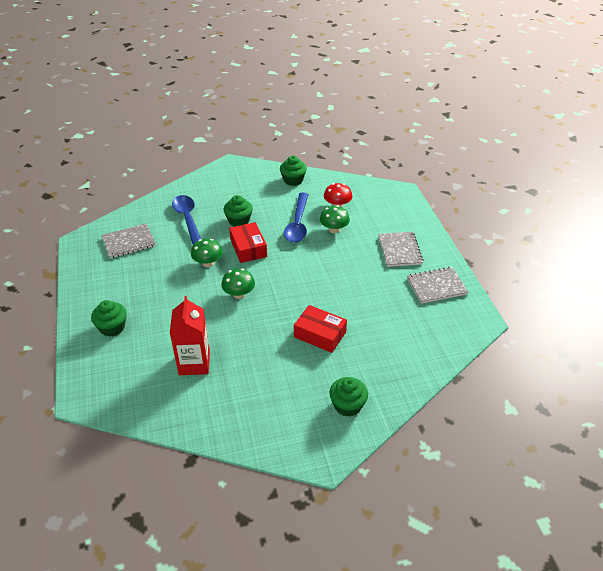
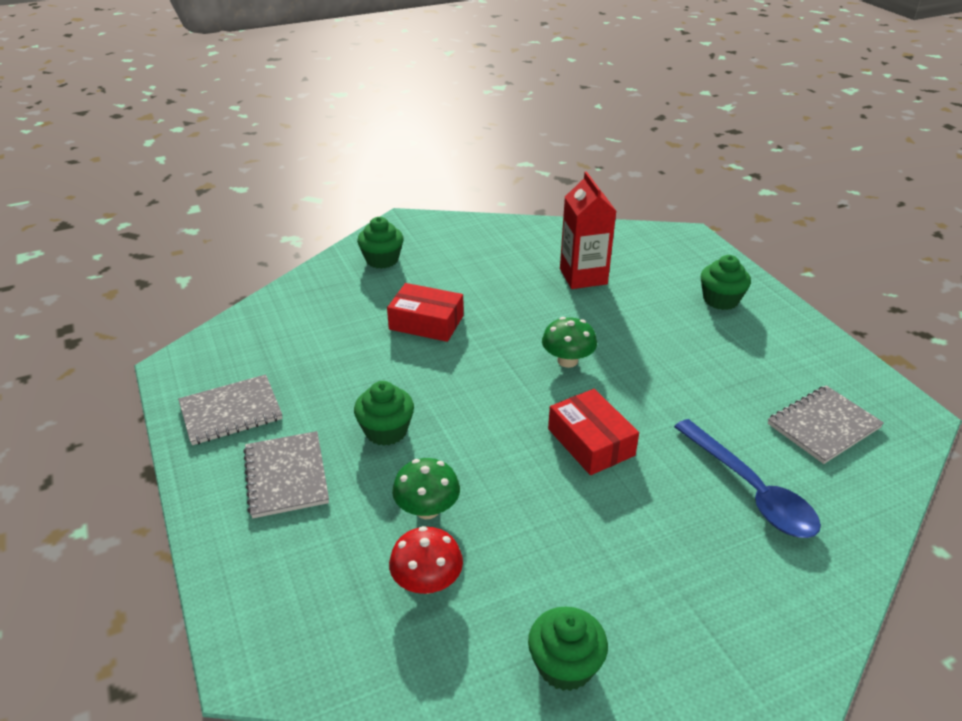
camera: 170 degrees right, 5 degrees down
(208, 263) = (648, 404): green mushroom -> none
(239, 221) = (642, 504): green cupcake -> green cupcake (386, 431)
(297, 224) = (511, 513): blue spoon -> none

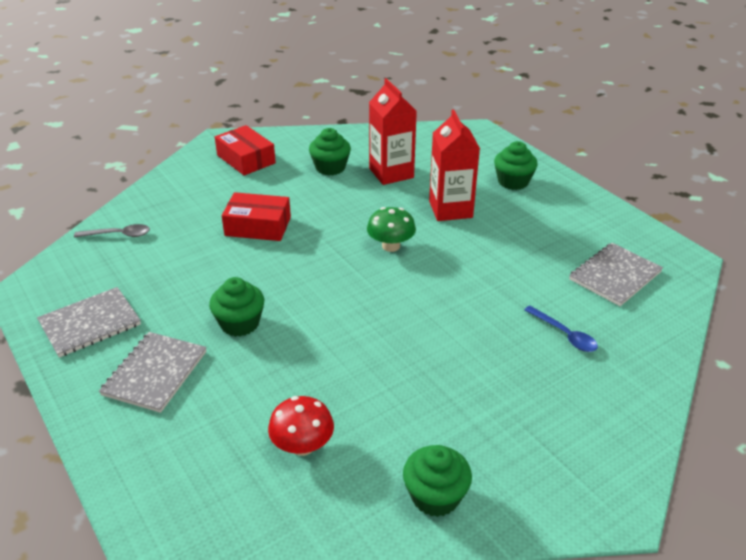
camera: 10 degrees left, 0 degrees up
(279, 316) = (118, 235): none -> grey spoon
(286, 476) = (155, 373): grey notebook -> grey notebook turned 45 degrees clockwise
(382, 260) = (205, 175): green cupcake -> green cupcake (330, 168)
(427, 509) = (290, 385): green mushroom -> none
(591, 442) = (423, 311): red box -> red box (246, 159)
(643, 325) = (450, 209): none -> red carton
(750, 490) = (564, 335): blue spoon -> blue spoon, size x0.55

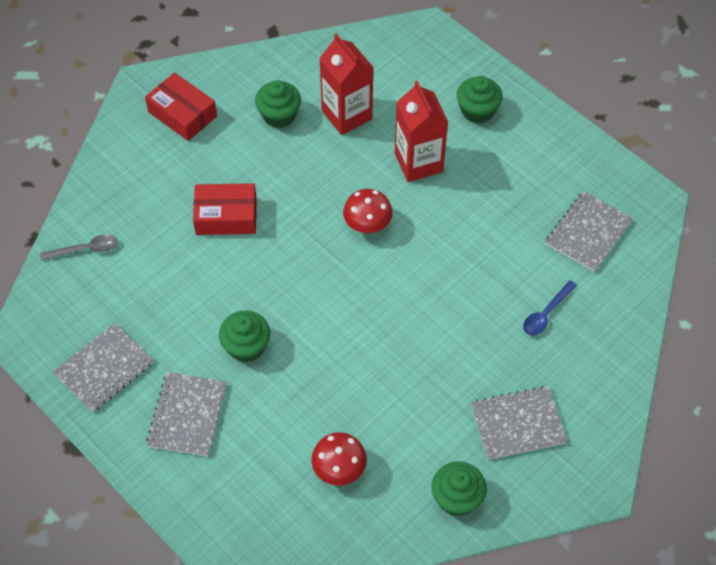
camera: 10 degrees left, 20 degrees up
(391, 246) = (367, 224): green mushroom -> red mushroom
(521, 430) = (517, 424): none -> grey notebook
(564, 335) = (546, 313): blue spoon -> blue spoon turned 90 degrees clockwise

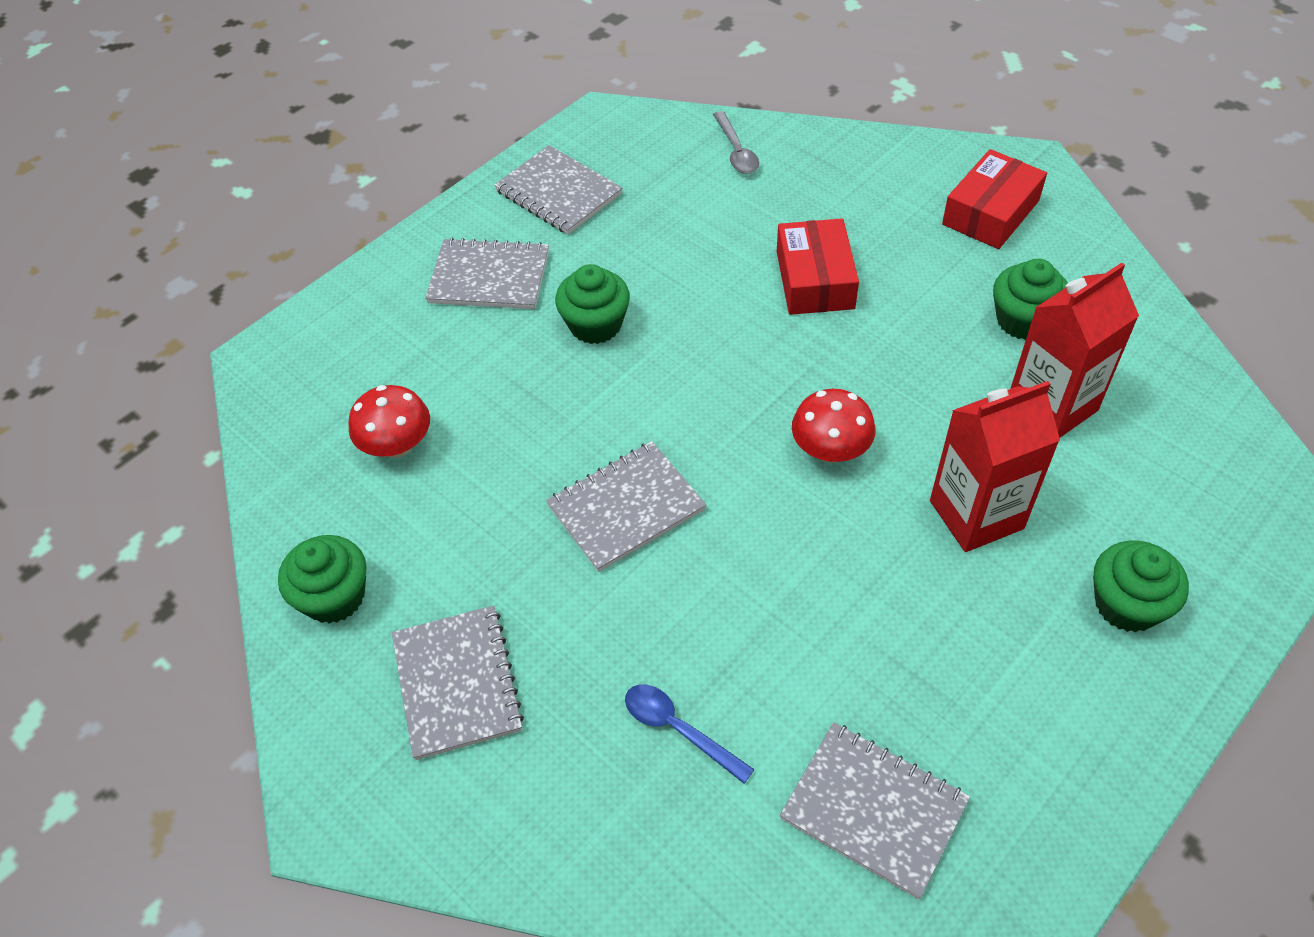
camera: 90 degrees right, 5 degrees down
(401, 333) = (626, 508): none -> grey notebook

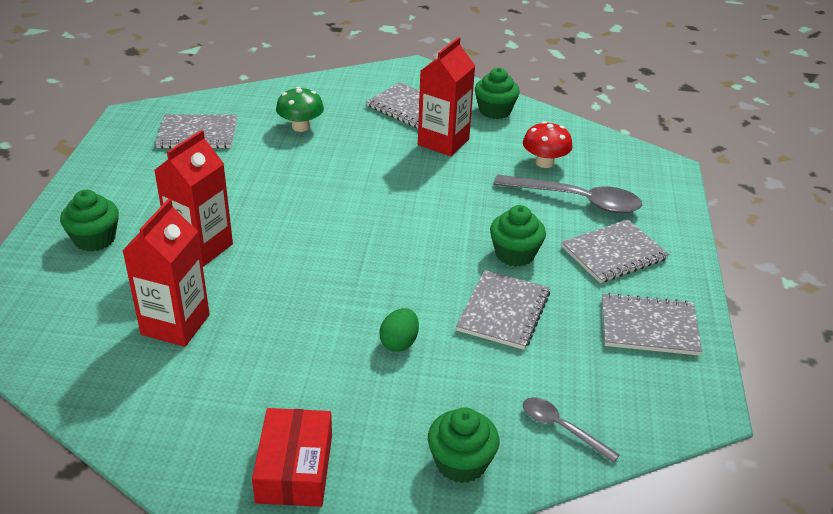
camera: 140 degrees right, 15 degrees down
(437, 363) = (577, 200): none -> grey spoon
(487, 562) = (443, 142): none -> red carton
(626, 508) = (399, 182): grey notebook -> grey notebook (503, 311)
(678, 729) = (300, 127): blue spoon -> green mushroom
(815, 280) = (399, 343): red box -> green egg
(830, 450) = (309, 246): red mushroom -> none
(1023, 320) = (221, 378): green cupcake -> green cupcake (461, 463)

